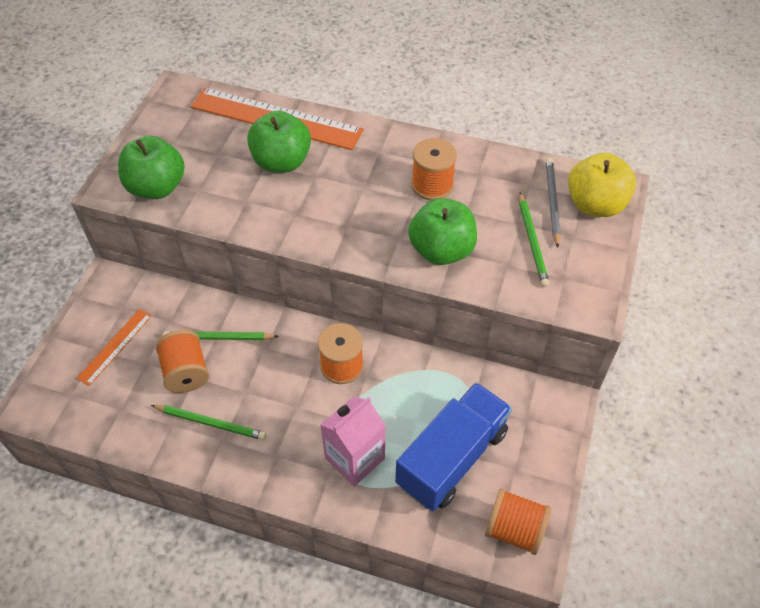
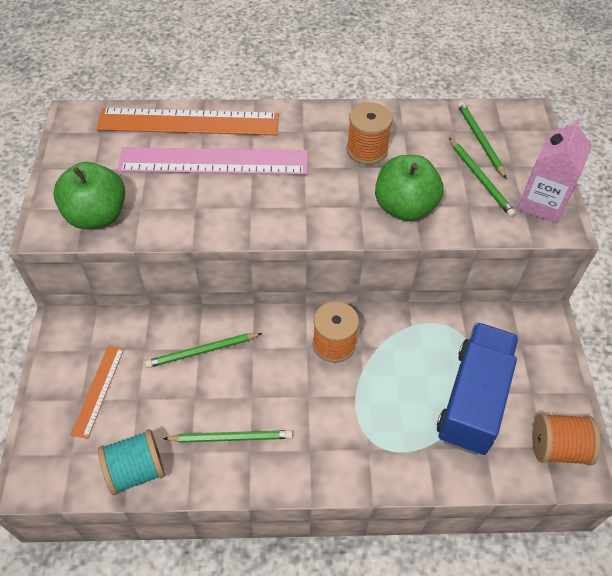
camera: 20 degrees left, 0 degrees up
(118, 426) = (136, 470): none -> turquoise spool
(186, 372) = (184, 395): orange spool -> none
(281, 162) = (214, 162): green apple -> pink ruler
(354, 458) = (385, 428): pink carton -> pink carton (542, 203)
(552, 202) = (480, 140): grey pencil -> green pencil
(595, 204) = (517, 134): yellow apple -> none

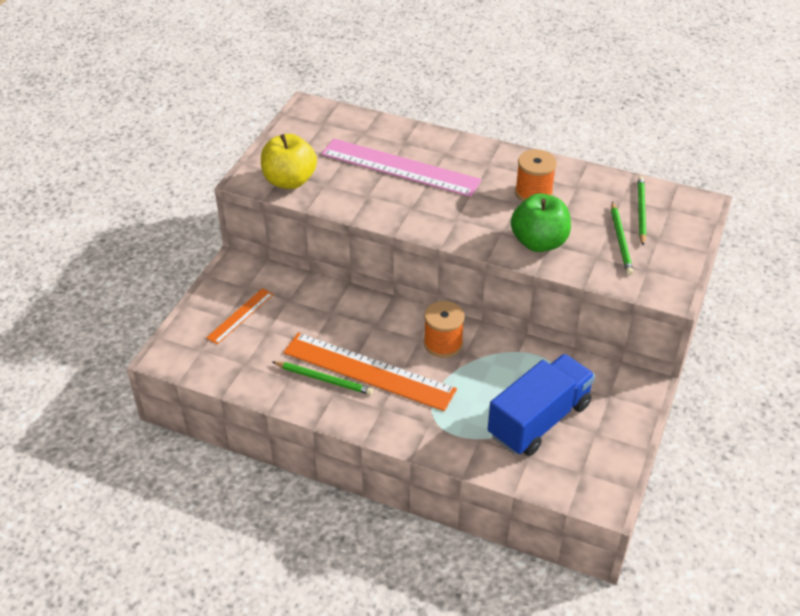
camera: 25 degrees right, 10 degrees down
(97, 216) = (289, 181): green apple -> yellow apple
(136, 470) = (242, 376): turquoise spool -> none
(188, 122) = (396, 134): orange ruler -> orange ruler (369, 371)
(202, 351) = (333, 315): green pencil -> none
(542, 203) = (665, 273): pink carton -> none
(557, 448) = (592, 478): orange spool -> none

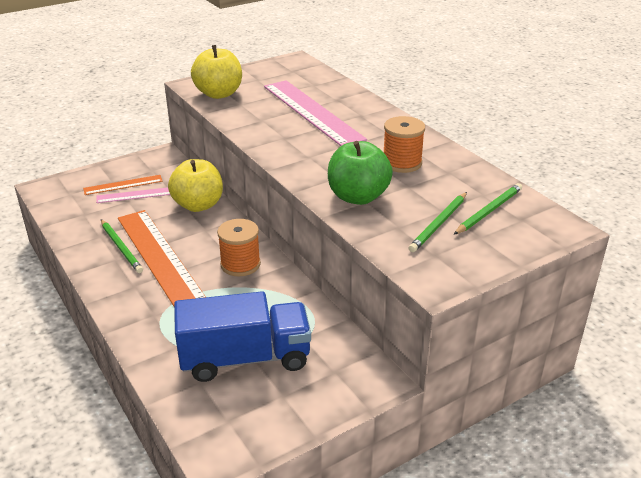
camera: 35 degrees right, 10 degrees down
(268, 320) = (136, 195): none -> pink ruler
(338, 304) = (198, 205): none -> yellow apple

